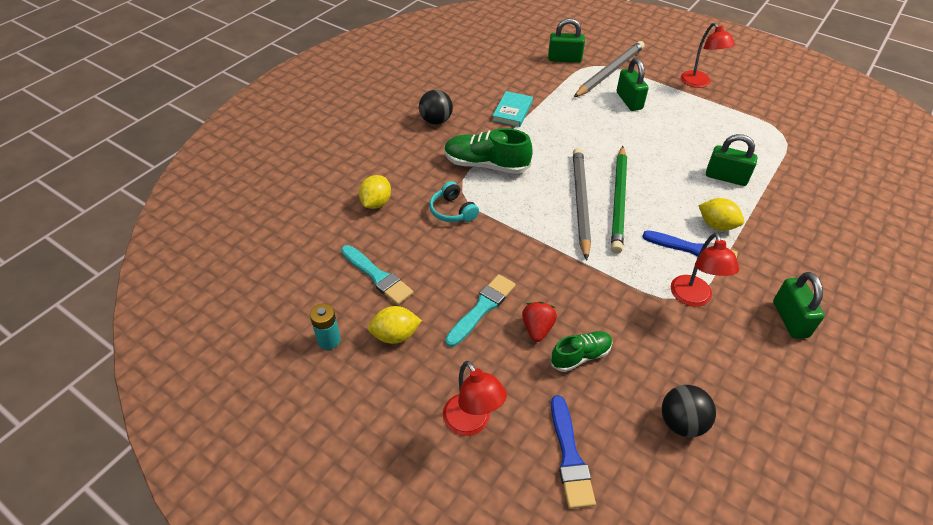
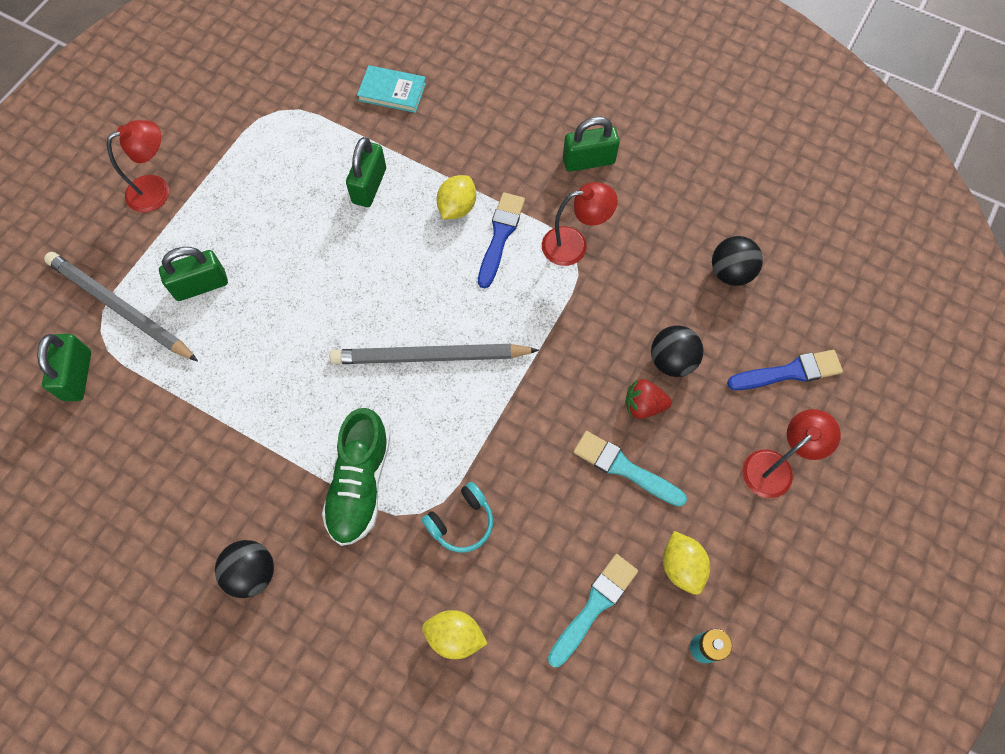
camera: 95 degrees left, 20 degrees up
(512, 111) = (226, 453): turquoise book -> turquoise book (392, 91)
(580, 356) = (672, 361): green shoe -> black ball
(619, 200) = (422, 310): green pencil -> none

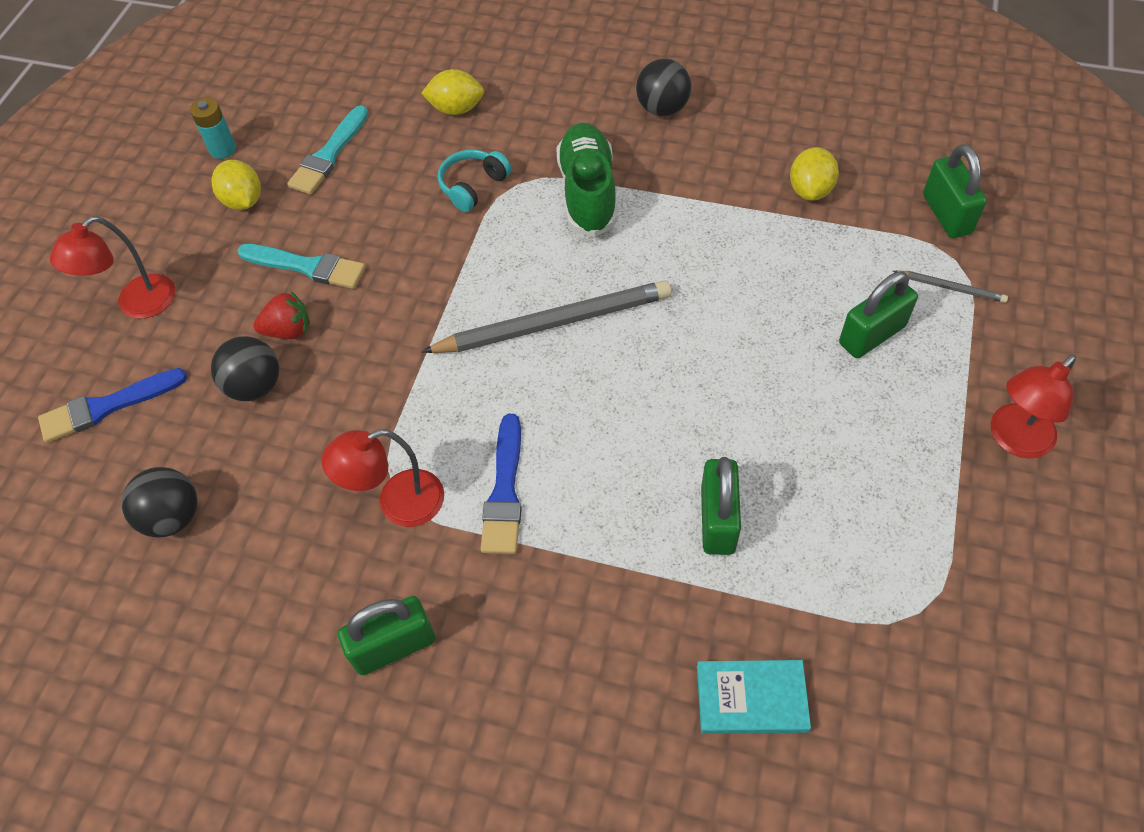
camera: 170 degrees right, 10 degrees down
(120, 308) = (950, 288): grey pencil -> grey pencil, size x0.44
(457, 207) = (578, 518): yellow lemon -> yellow lemon (810, 190)

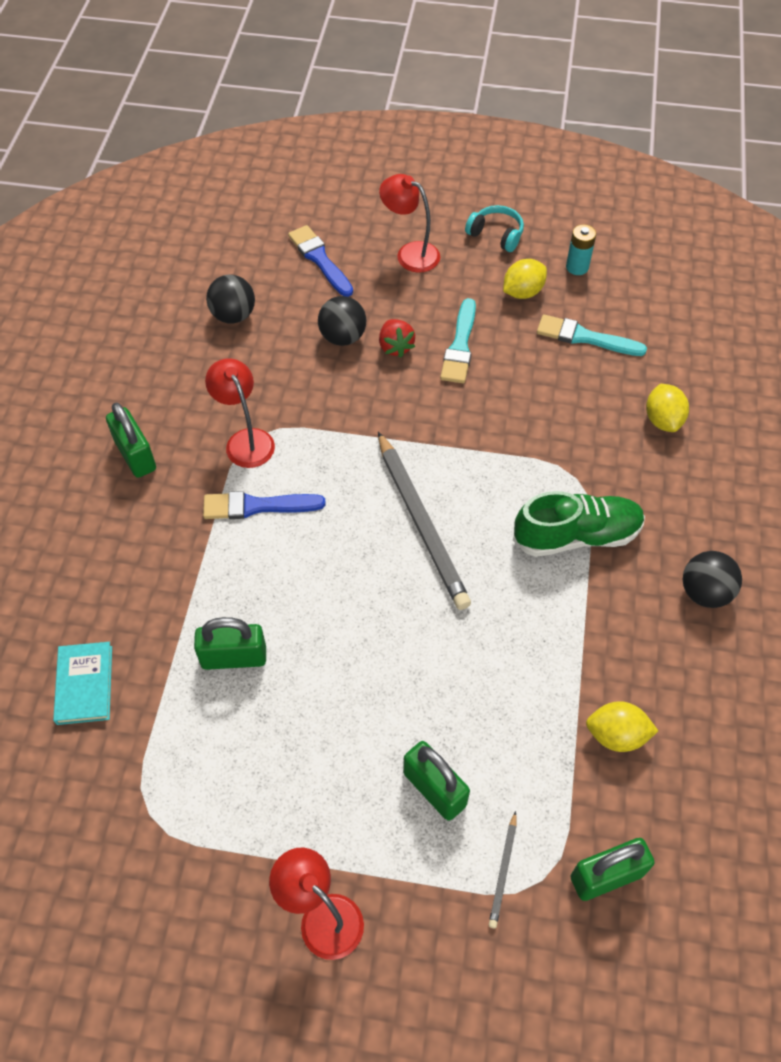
camera: 80 degrees right, 0 degrees up
(473, 186) = (568, 445): turquoise headphones -> turquoise headphones (496, 235)

